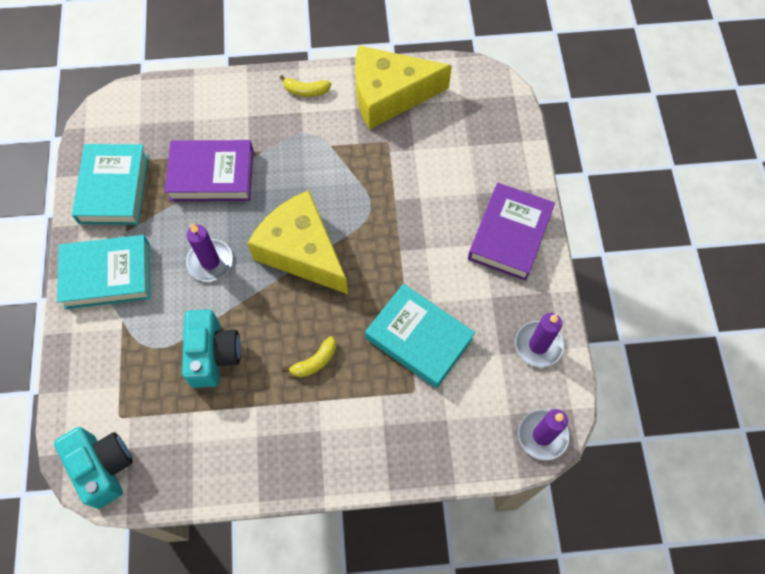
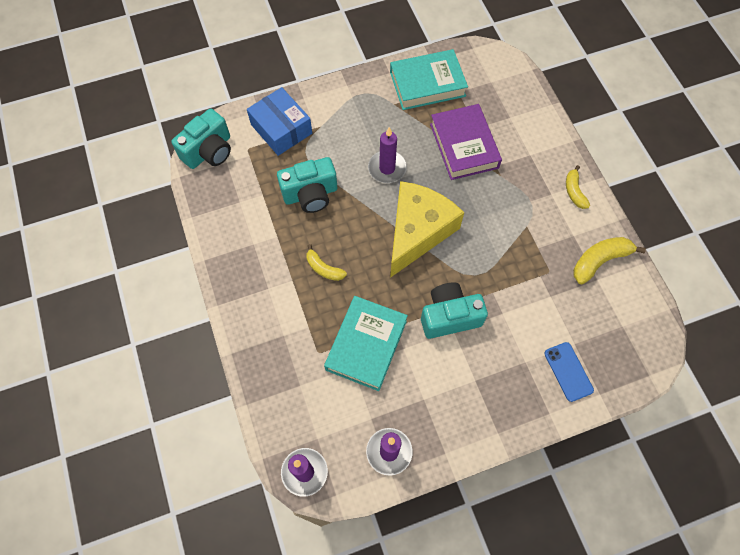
camera: 75 degrees right, 0 degrees up
(106, 369) = (281, 129): none -> blue box
(107, 275) = (354, 104): turquoise book -> none
(389, 95) = (599, 261): yellow cheese -> yellow banana
(409, 248) = (449, 316): none -> turquoise camera
(494, 160) = (568, 371): none -> blue phone
(509, 235) = (492, 402): purple book -> none

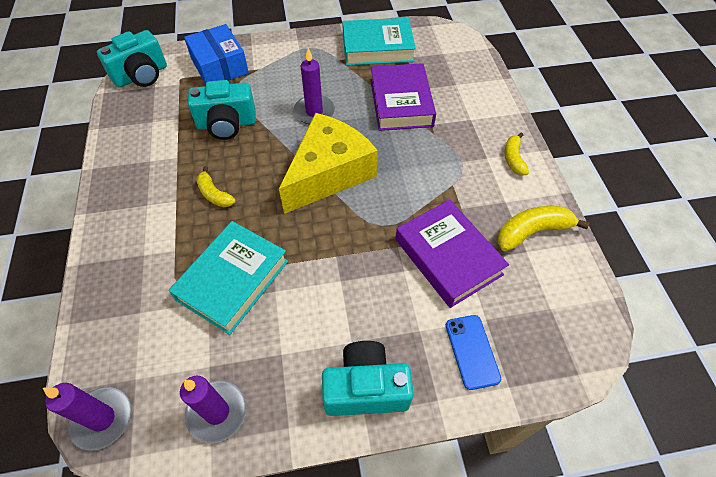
camera: 10 degrees right, 10 degrees down
(449, 316) = (340, 264): turquoise camera -> turquoise camera (365, 388)
(535, 295) = (448, 257): none -> purple book

